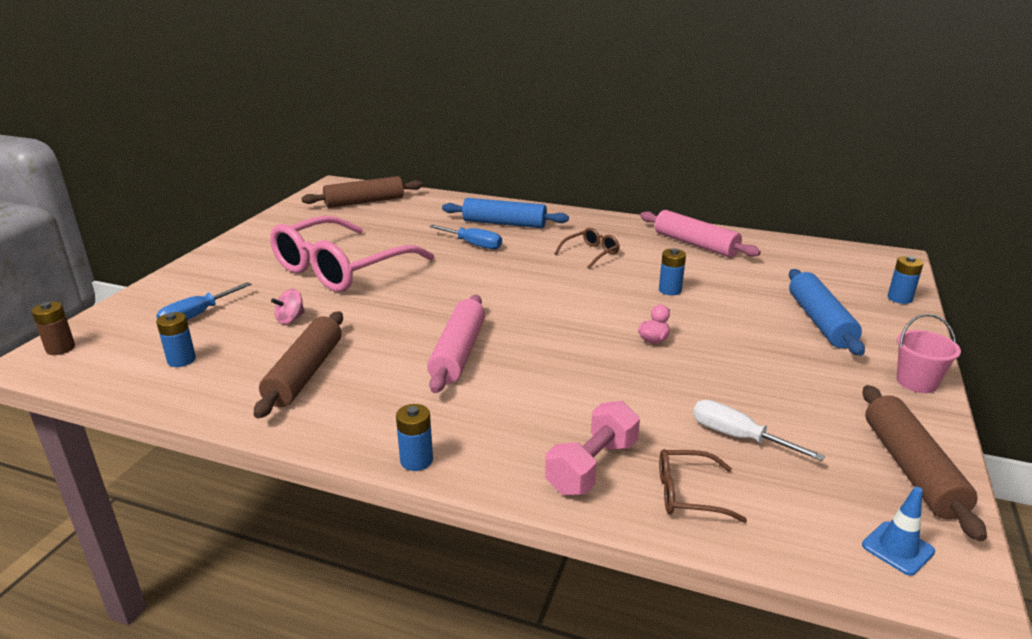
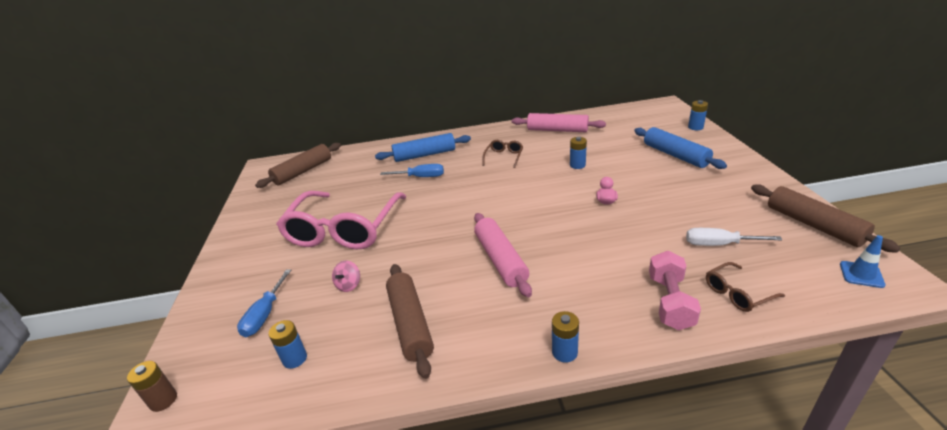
camera: 25 degrees left, 5 degrees up
(916, 382) = (758, 173): pink bucket -> none

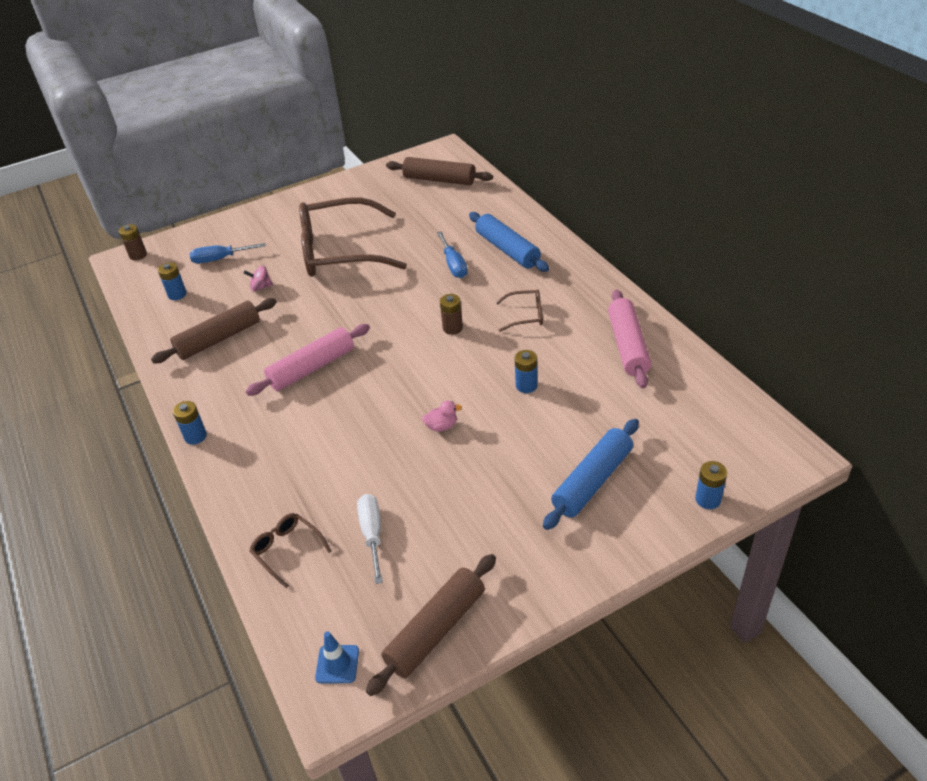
camera: 70 degrees right, 10 degrees up
(344, 229) = (340, 251): pink glasses -> brown glasses
(497, 185) = (452, 328): none -> brown battery
(670, 302) = (267, 498): pink dumbbell -> none

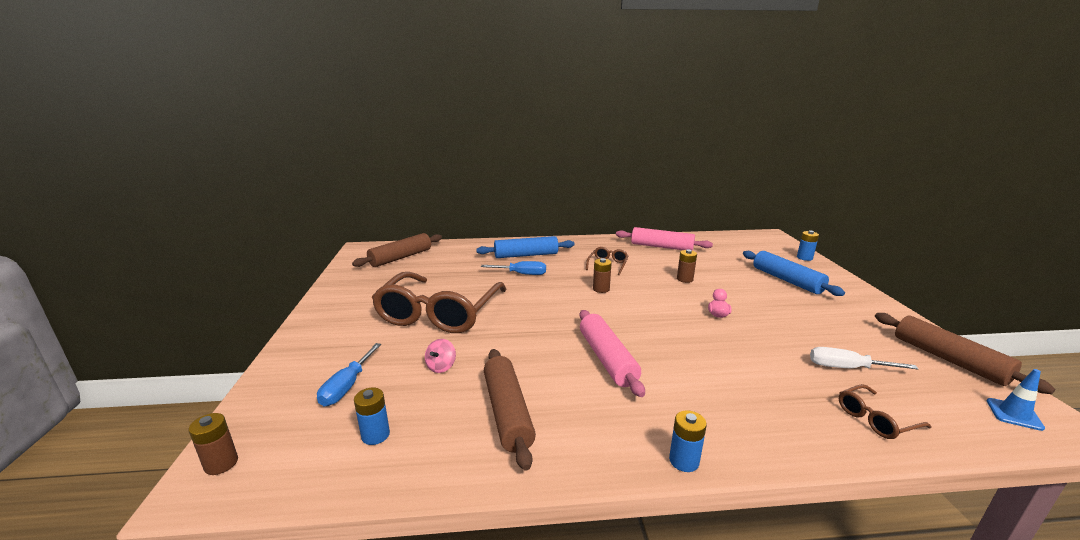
camera: 70 degrees left, 20 degrees down
(526, 386) = (684, 279): blue battery -> brown battery

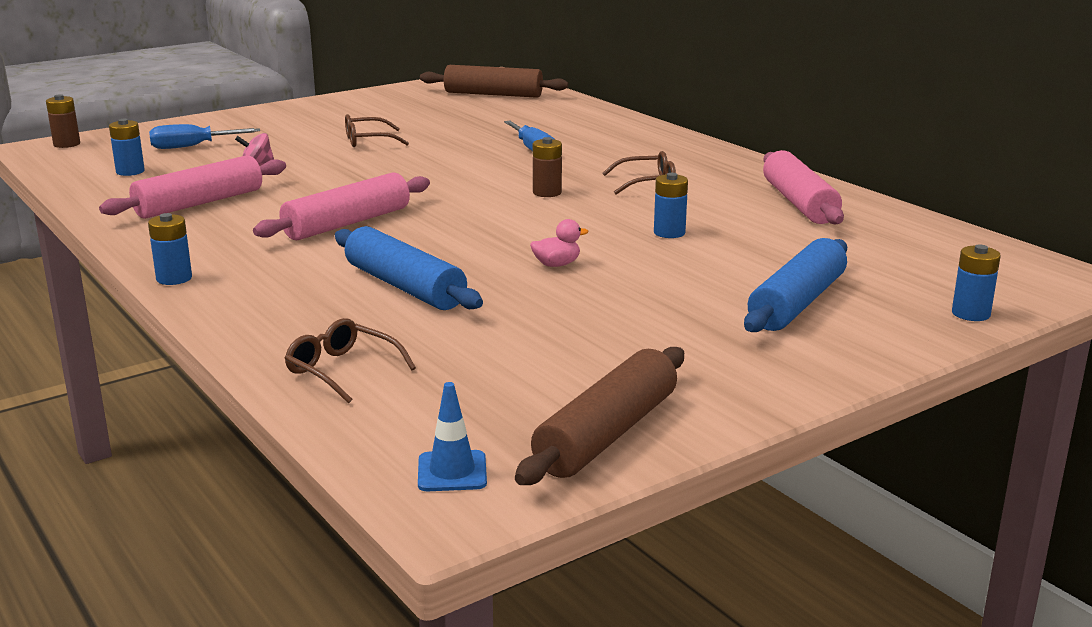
camera: 60 degrees right, 0 degrees up
(439, 313) = (368, 141): brown glasses -> brown glasses, size x0.41
(507, 412) = (199, 203): brown rolling pin -> pink rolling pin
(526, 255) = (604, 139): blue rolling pin -> blue rolling pin (405, 287)
(684, 279) = (669, 233): brown battery -> blue battery
(846, 368) = (477, 353): white screwdriver -> none

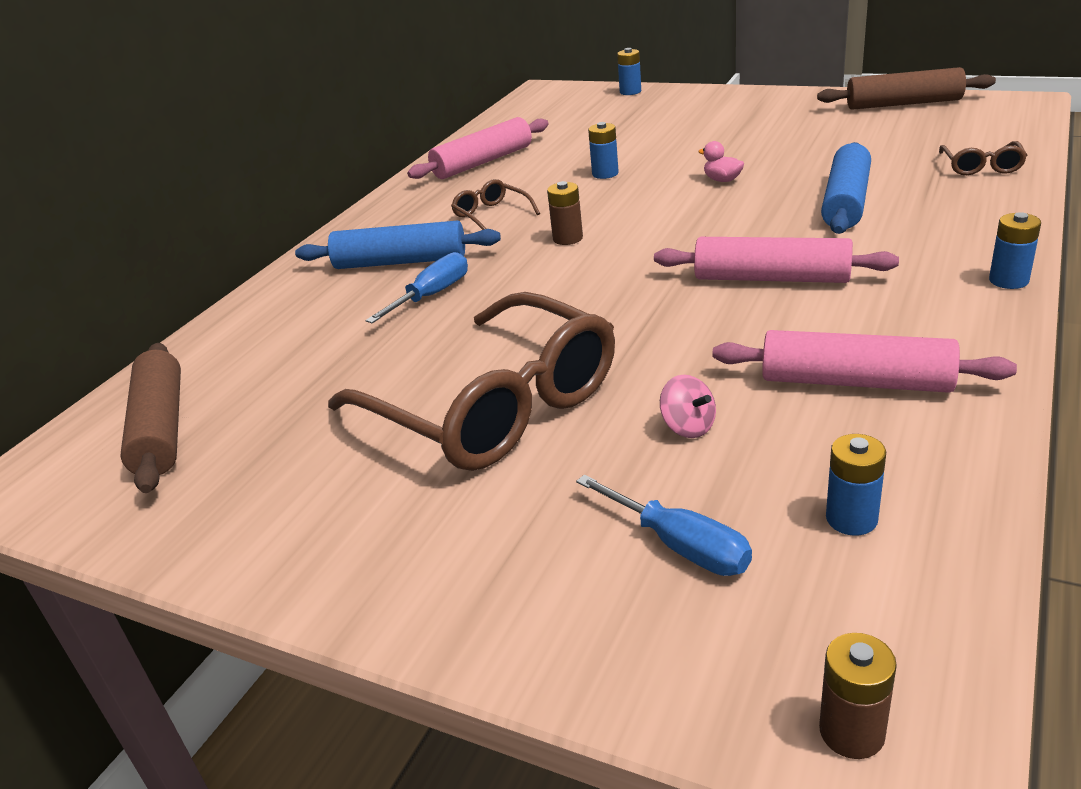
camera: 115 degrees left, 10 degrees up
(368, 141) = (493, 406): brown glasses -> brown glasses, size x2.41
(452, 472) = (1000, 112): blue traffic cone -> none
(796, 303) = (676, 118): blue rolling pin -> blue rolling pin (400, 262)

